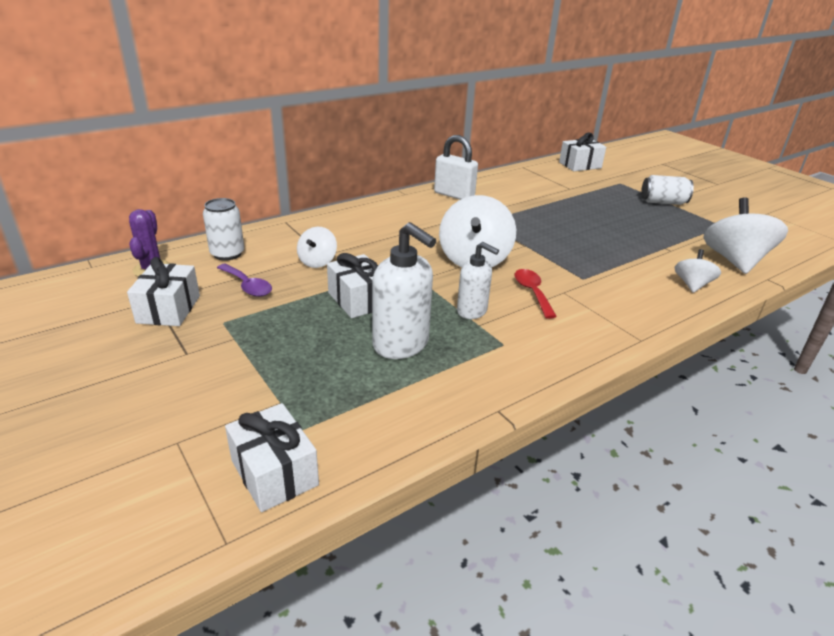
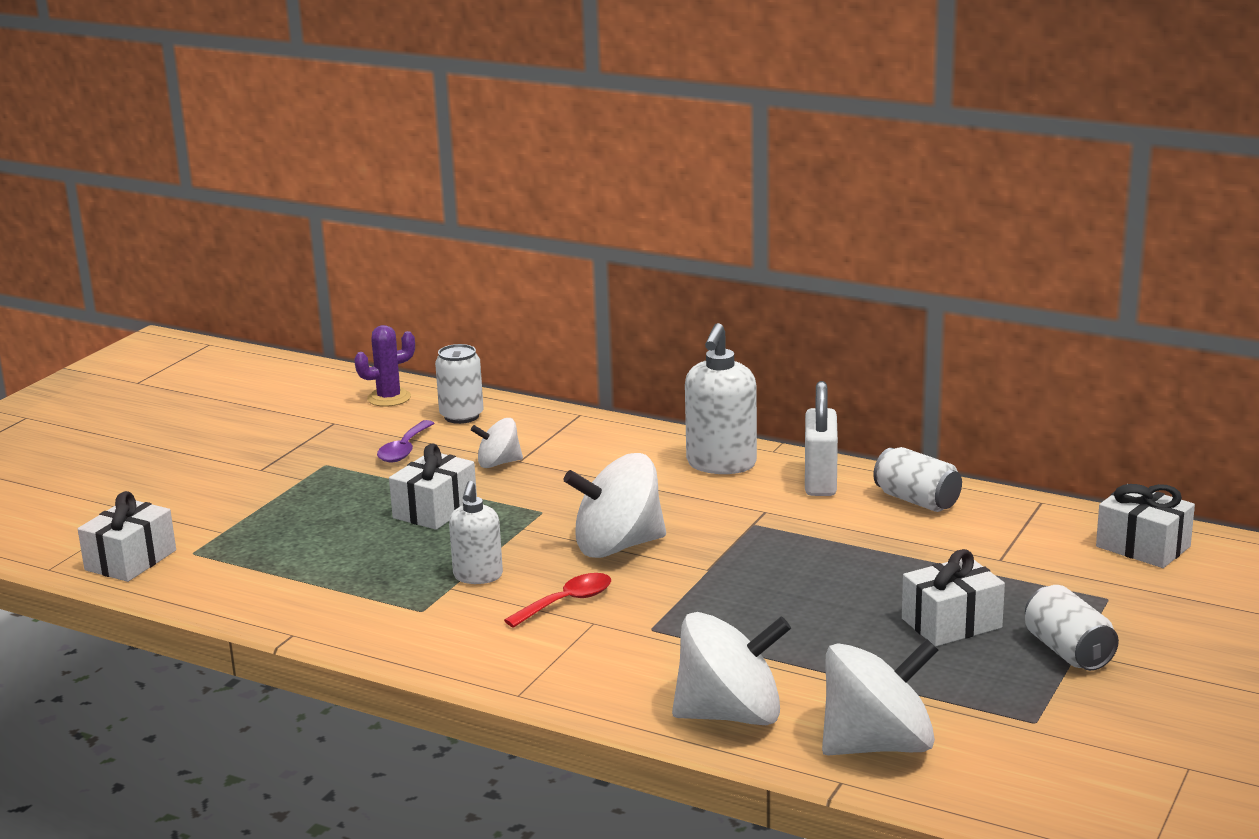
camera: 65 degrees right, 10 degrees down
(168, 309) = (324, 434): white gift -> white gift (951, 623)
(401, 344) = (367, 557): white soap dispenser -> white soap dispenser (721, 464)
(497, 184) = (917, 500): none -> white can
(692, 285) = (730, 715): white spinning top -> white spinning top, size x1.85

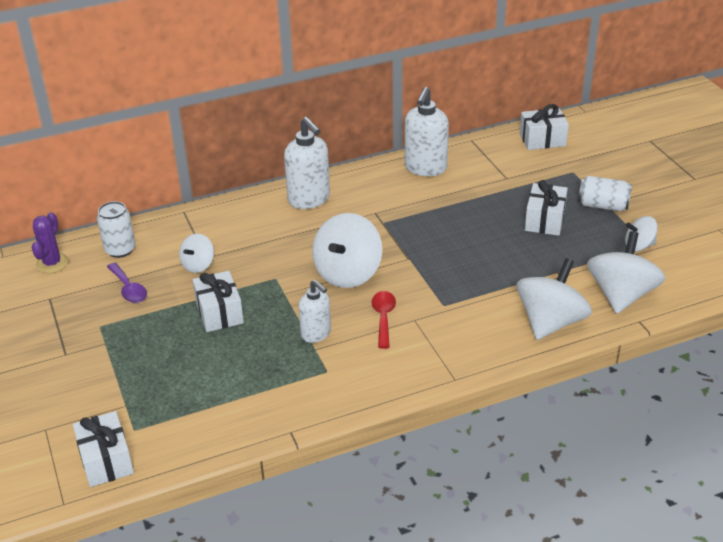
camera: 50 degrees left, 15 degrees up
(820, 482) = (369, 182): white padlock -> none
(917, 500) = (425, 168): white can -> white soap dispenser
(1020, 716) = (639, 246): none -> white spinning top

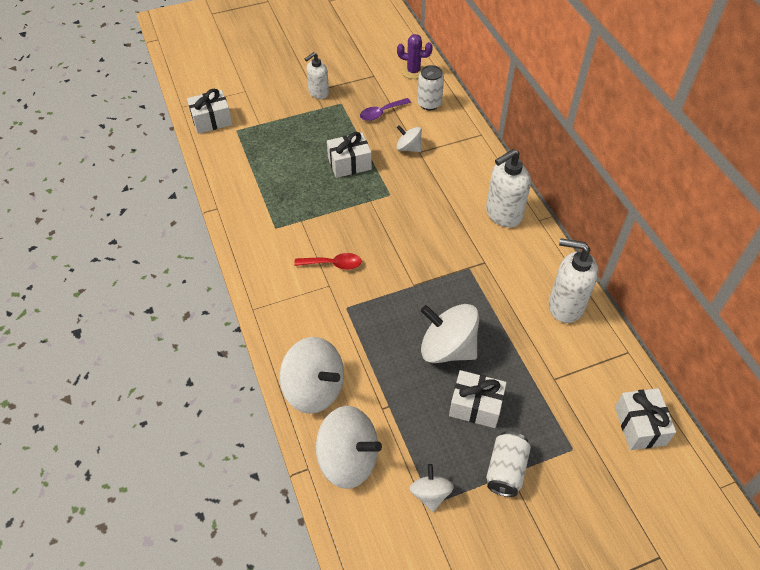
camera: 90 degrees right, 15 degrees up
(316, 334) = (318, 221): white soap dispenser -> white soap dispenser (318, 93)
(348, 273) = (394, 241): white spinning top -> white spinning top (447, 348)

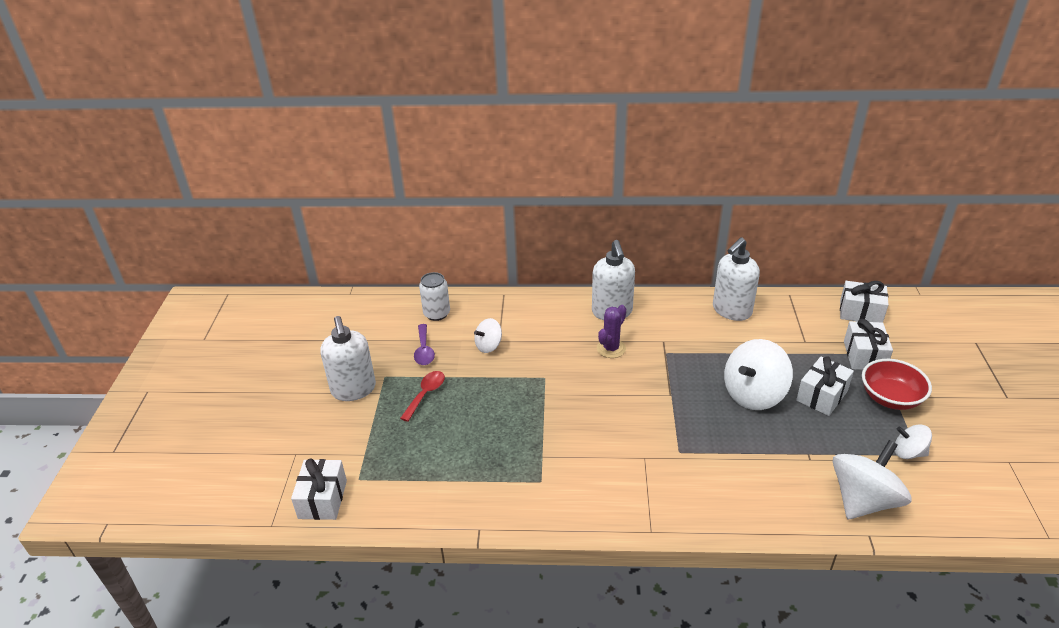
camera: 65 degrees left, 15 degrees down
(314, 389) = (774, 505): white spinning top -> none
(318, 93) = (353, 390): white soap dispenser -> white soap dispenser, size x1.58
(333, 264) = (617, 446): red spoon -> red spoon (425, 394)
(349, 163) = (482, 395): white gift -> white gift (864, 356)
(413, 71) = (381, 310): purple cactus -> purple cactus (611, 348)
(505, 470) = (890, 398): white can -> red bowl

